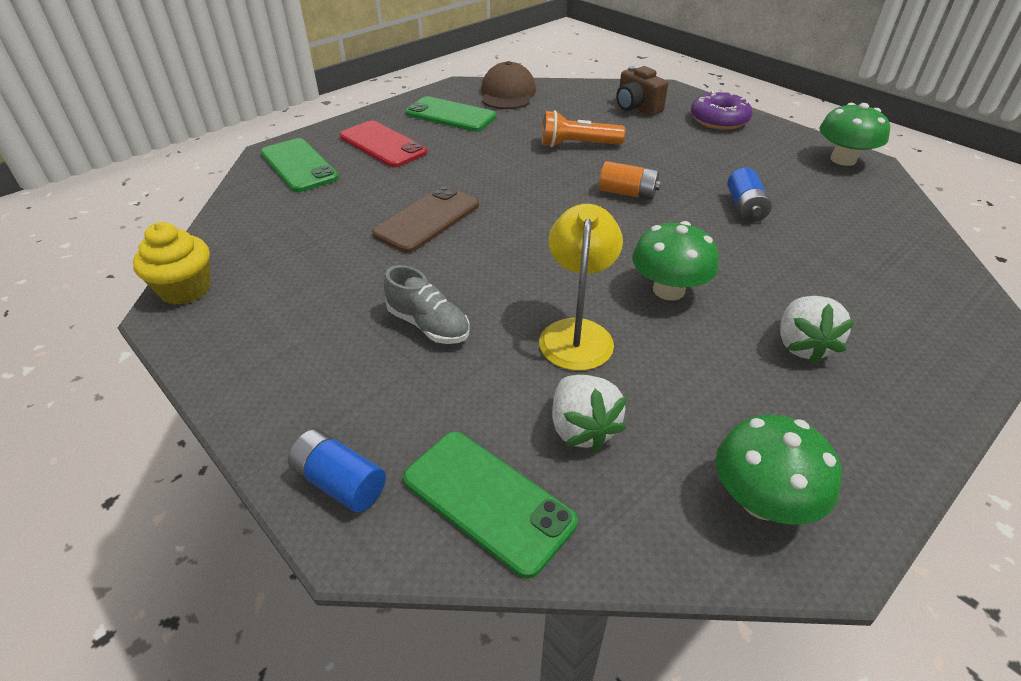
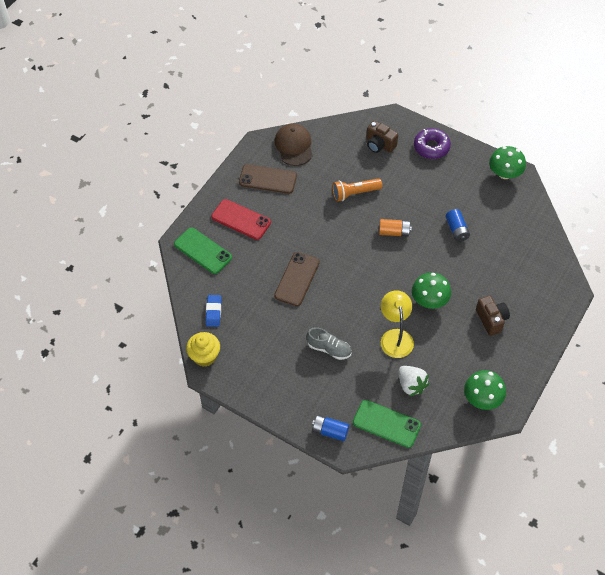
camera: 15 degrees left, 15 degrees up
(254, 234) = (213, 312): none -> blue eraser
(450, 115) = (268, 179): green phone -> brown phone
(802, 345) = (491, 320): white strawberry -> brown camera

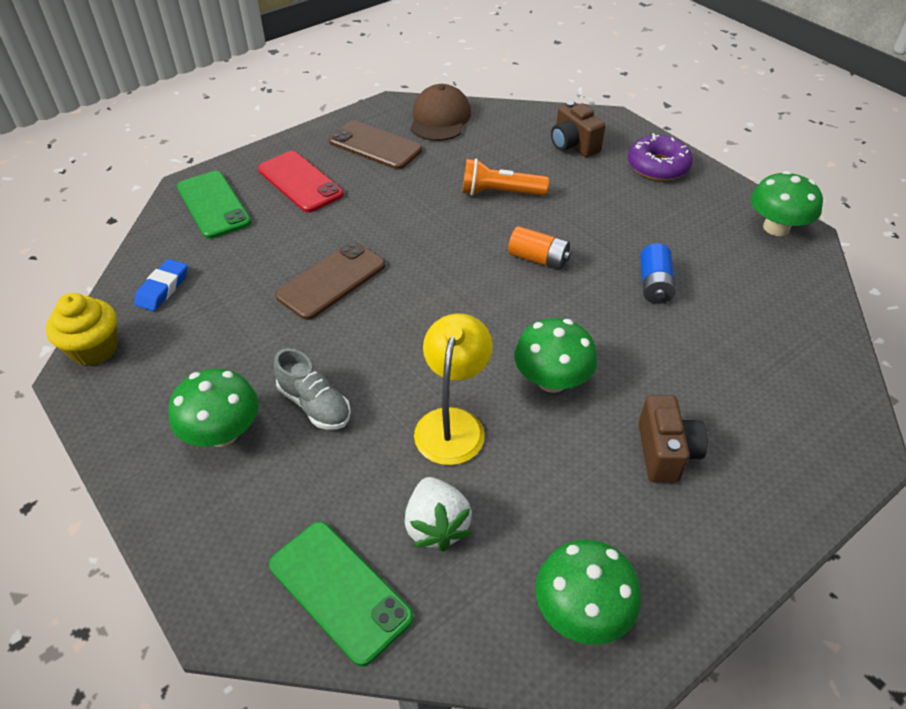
camera: 20 degrees right, 10 degrees down
(296, 376) = (222, 433): none -> green mushroom
(330, 431) = (215, 563): blue battery -> none

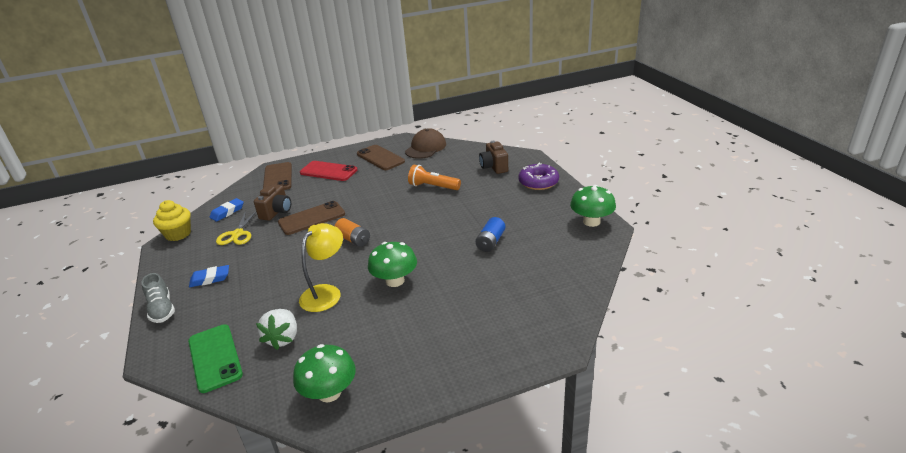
camera: 20 degrees right, 15 degrees down
(213, 205) = (278, 178): green phone -> brown phone
(213, 332) = (237, 234): none -> yellow scissors
(222, 433) = (210, 279): green mushroom -> blue eraser
(300, 182) = (328, 171): red phone -> red phone turned 45 degrees counterclockwise
(314, 405) = (262, 273): grey shoe -> grey shoe (162, 309)
(538, 259) = (431, 221): orange battery -> orange battery (353, 240)
(665, 452) = (434, 326): brown camera -> brown camera (276, 212)

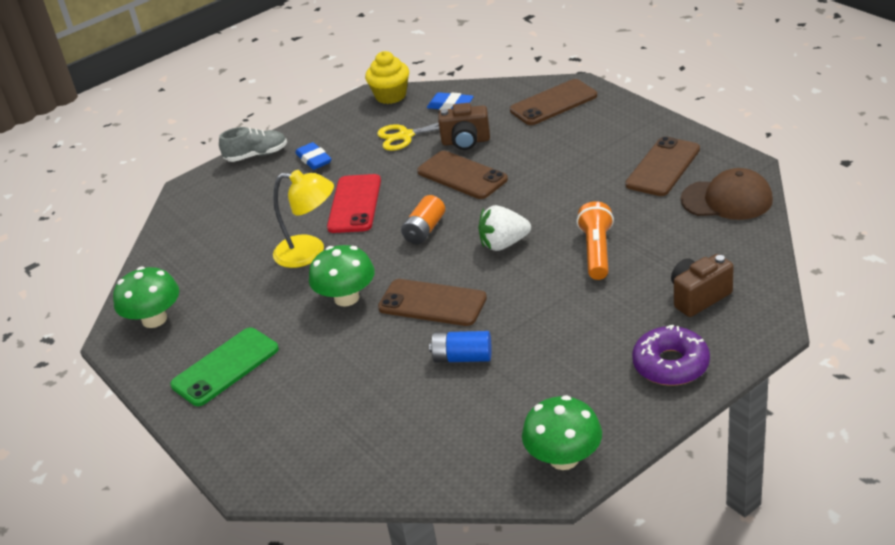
camera: 75 degrees right, 5 degrees up
(162, 309) = (256, 155): grey shoe -> grey shoe turned 150 degrees counterclockwise
(215, 357) = (192, 224): green phone -> green phone (225, 367)
(283, 338) = (227, 254): white strawberry -> white strawberry (504, 244)
(328, 171) = (593, 137): red phone -> red phone (354, 204)
(431, 246) = (432, 303): none -> brown phone

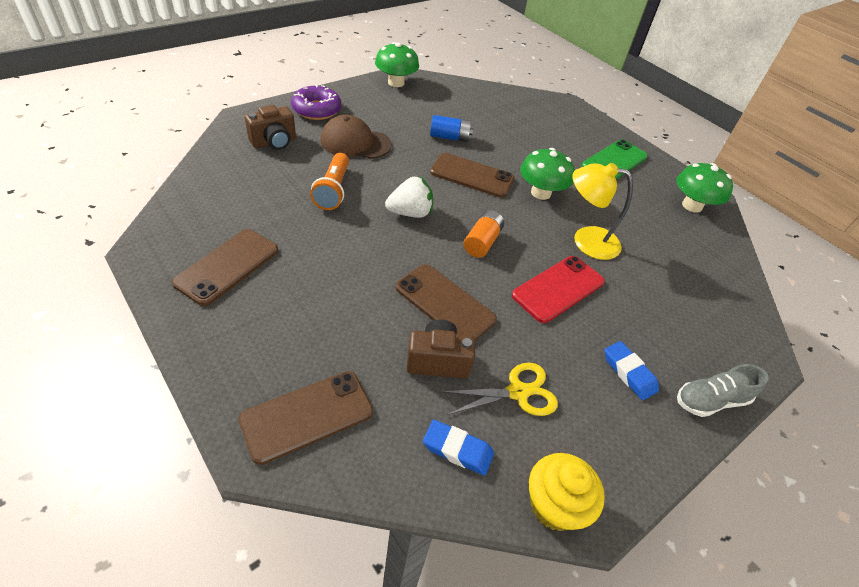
camera: 170 degrees right, 10 degrees up
(354, 204) = (558, 289): red phone -> red phone turned 45 degrees clockwise
(727, 200) = (193, 215): brown cap -> brown cap (355, 142)

